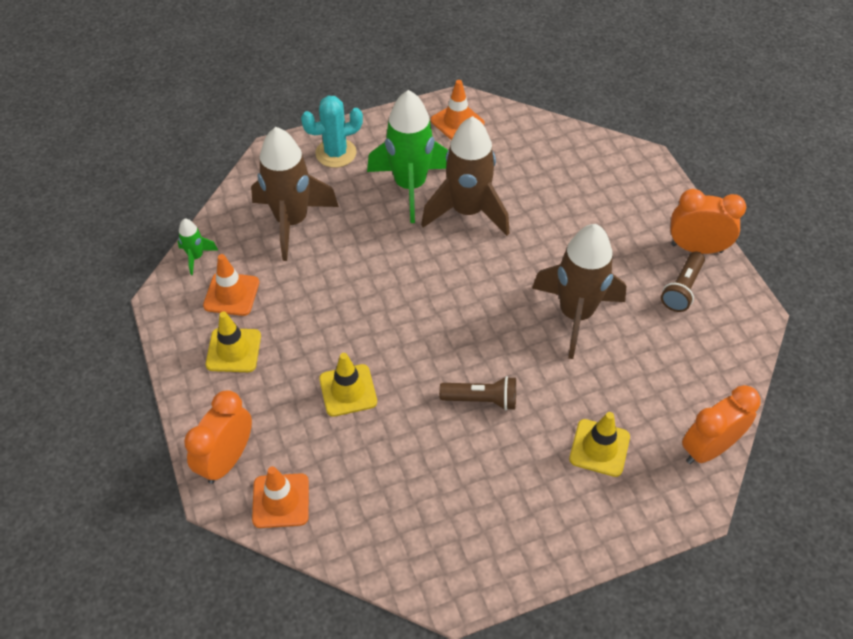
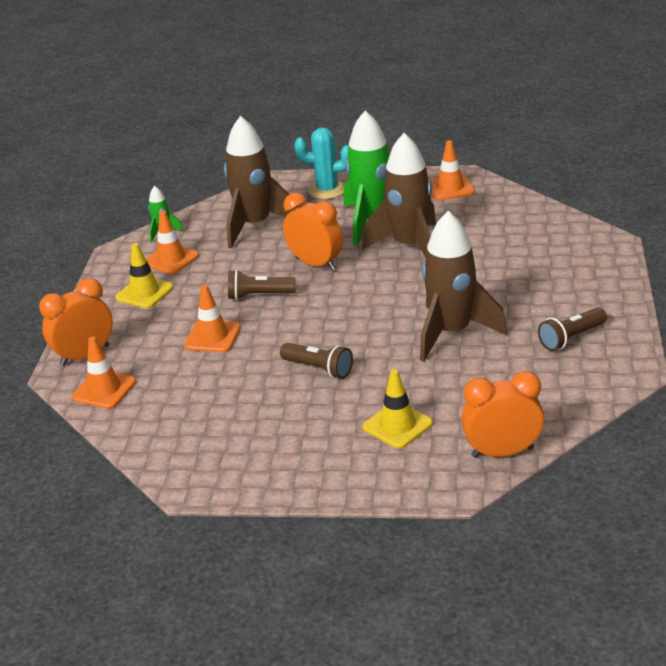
camera: 30 degrees right, 20 degrees down
(348, 390) = (212, 337): yellow traffic cone -> orange traffic cone
(359, 319) = (259, 295): none -> brown flashlight
(696, 248) = (611, 313): orange clock -> orange clock (316, 264)

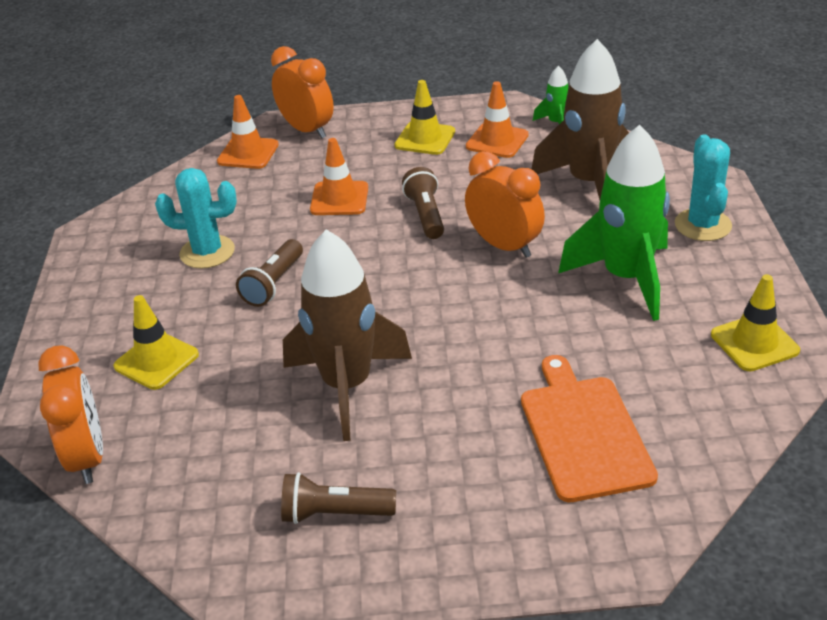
camera: 80 degrees right, 5 degrees up
(257, 407) = (207, 252): none -> turquoise cactus
(316, 264) = (504, 246): orange clock -> orange clock turned 75 degrees counterclockwise
(410, 247) = (564, 321): brown rocket -> none
(450, 188) = (754, 343): orange traffic cone -> yellow traffic cone
(515, 248) = (584, 433): none -> orange cutting board
(571, 338) = (335, 513): brown flashlight -> brown flashlight turned 45 degrees counterclockwise

